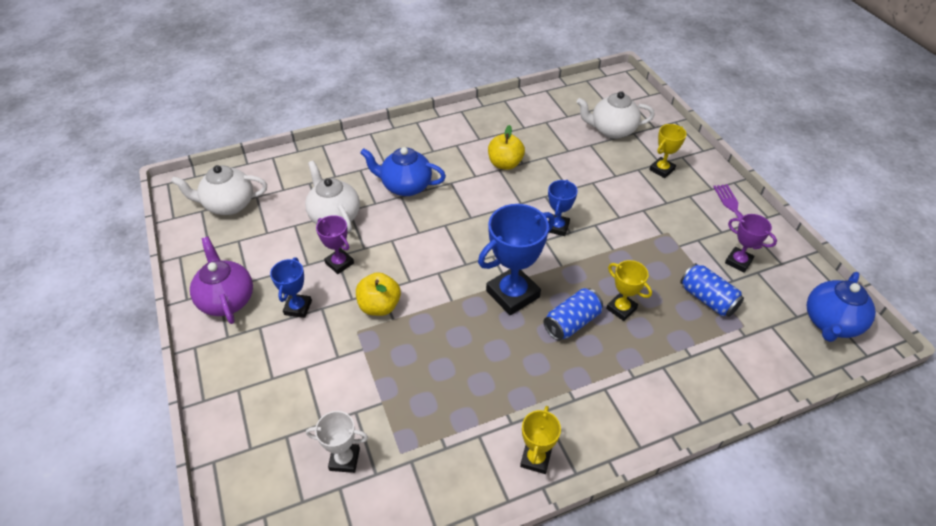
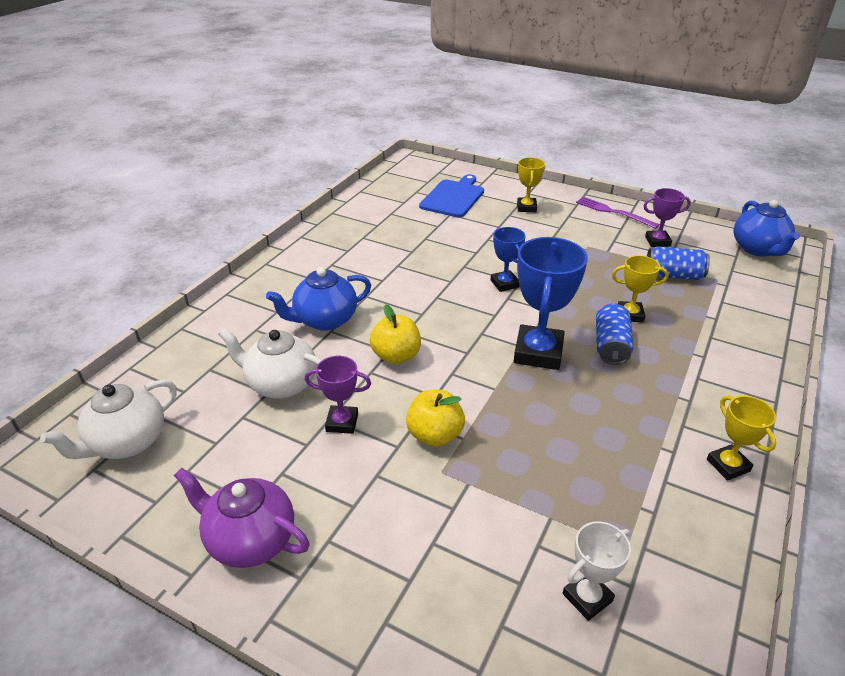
camera: 40 degrees left, 10 degrees down
(298, 307) = (349, 491): blue trophy -> none
(505, 164) = (397, 259): yellow apple -> yellow apple (396, 356)
(612, 130) = (453, 197): white teapot -> blue cutting board

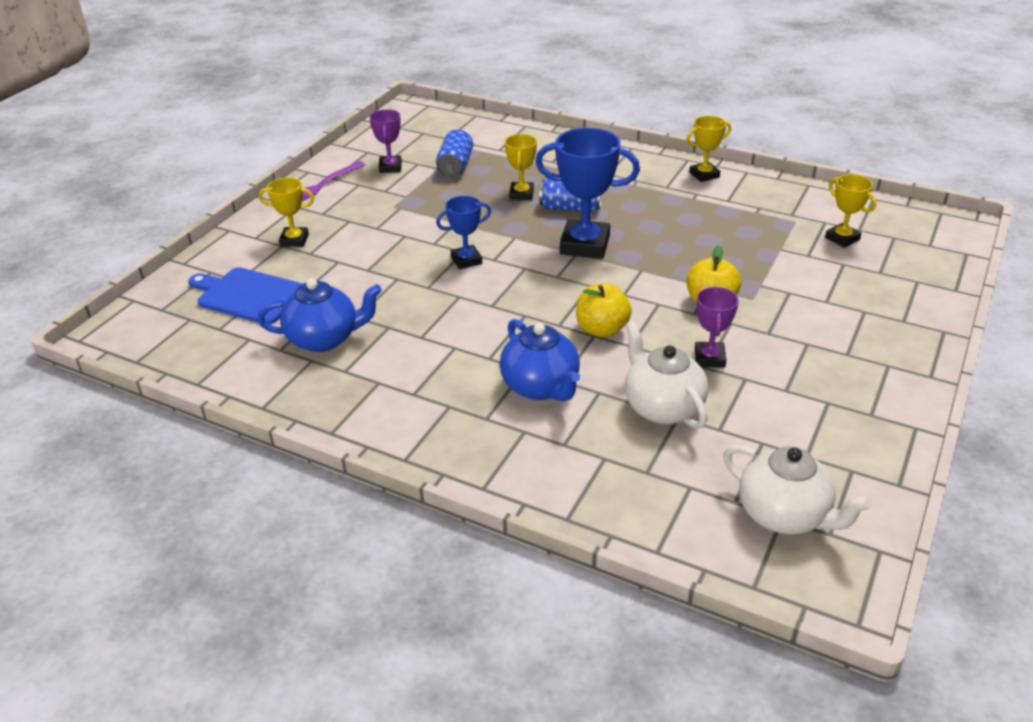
camera: 90 degrees left, 0 degrees up
(250, 540) = (866, 398): purple teapot -> none
(281, 384) = (662, 407): white teapot -> white teapot turned 135 degrees clockwise
(587, 597) = (842, 238): white trophy -> yellow trophy
(758, 249) = (412, 121): blue teapot -> blue teapot (324, 339)

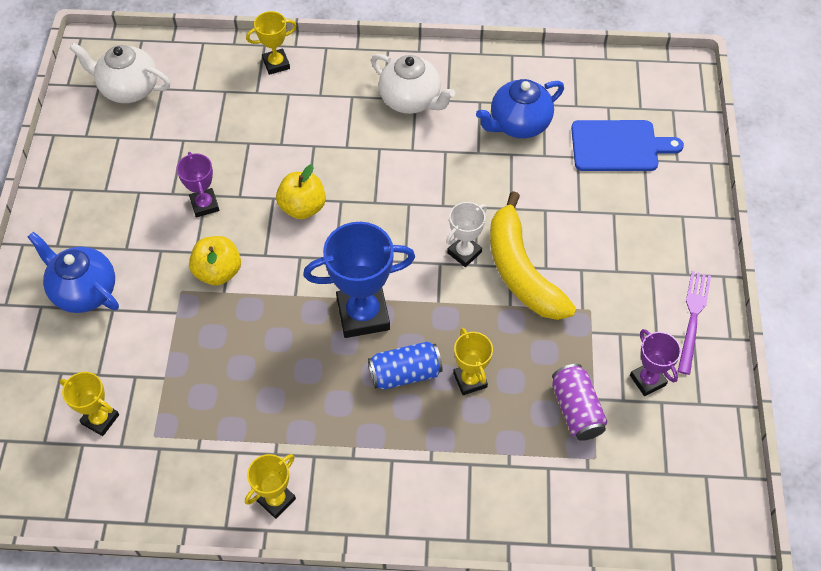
camera: 155 degrees right, 20 degrees up
(294, 240) = (643, 224): yellow trophy -> yellow trophy (276, 64)
(427, 238) = (521, 271): none -> yellow banana
(455, 166) = (576, 410): blue can -> purple can
(466, 260) = (464, 252): blue trophy -> white trophy
(541, 387) = (326, 134): blue teapot -> blue teapot (84, 291)
(662, 407) = (229, 145): white teapot -> white teapot (411, 100)

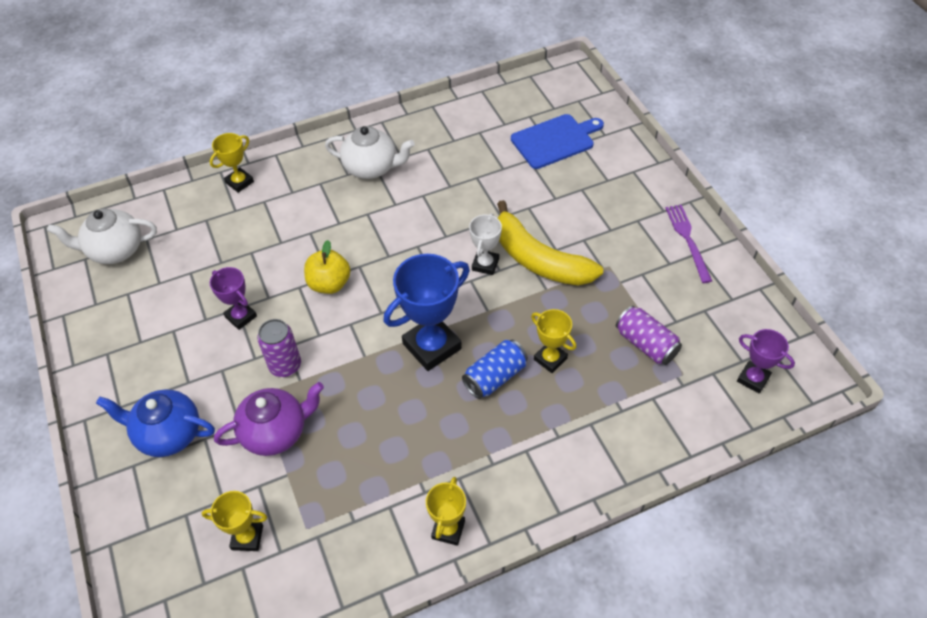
camera: 25 degrees left, 5 degrees down
(176, 333) = (276, 432): none -> purple teapot
(218, 272) = (285, 365): yellow apple -> purple can
(518, 124) = (469, 153): blue teapot -> none
(647, 380) = (684, 299): purple trophy -> purple trophy (753, 379)

